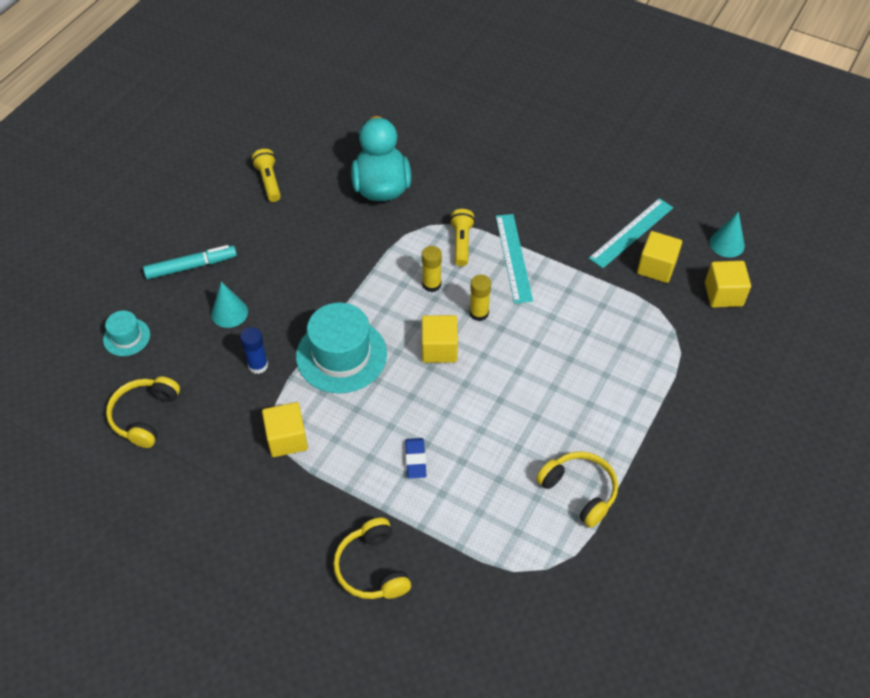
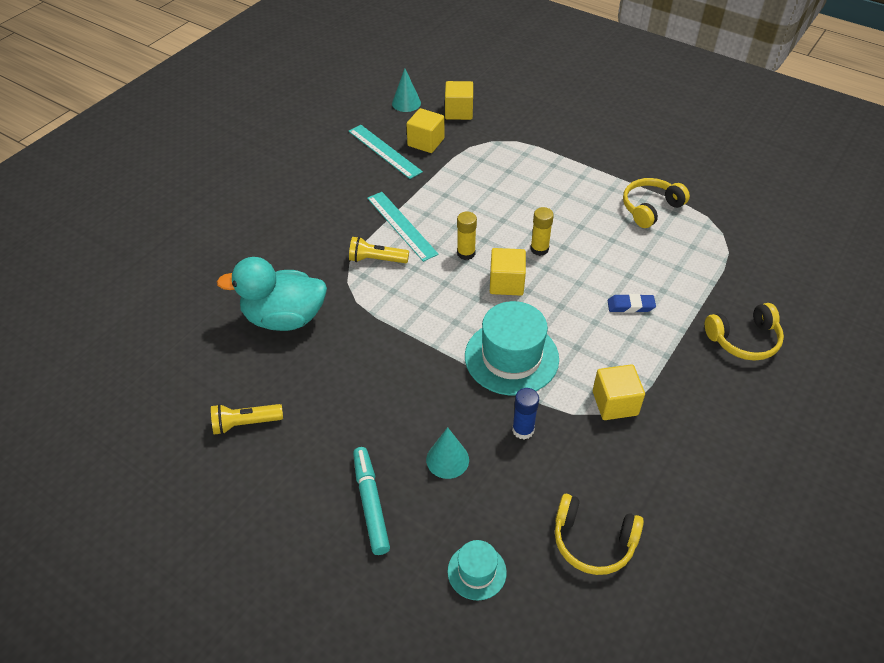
camera: 85 degrees left, 5 degrees down
(431, 284) = (427, 284): yellow glue stick -> yellow glue stick (539, 249)
(513, 257) = (401, 225): turquoise ruler -> turquoise ruler turned 60 degrees clockwise

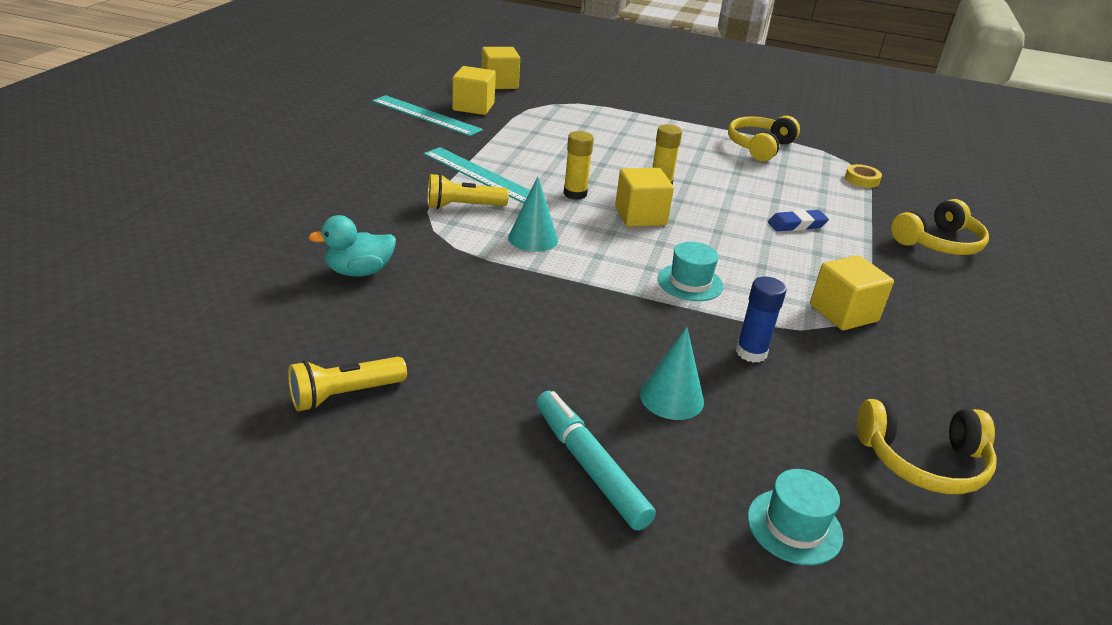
camera: 20 degrees left, 15 degrees down
(284, 318) = (359, 271): turquoise duck -> turquoise duck, size x0.55
(406, 103) = (433, 78): turquoise cone -> turquoise cone (533, 238)
(511, 357) = (690, 282): turquoise hat -> turquoise hat, size x0.52
(721, 257) = (861, 180): none -> yellow tape

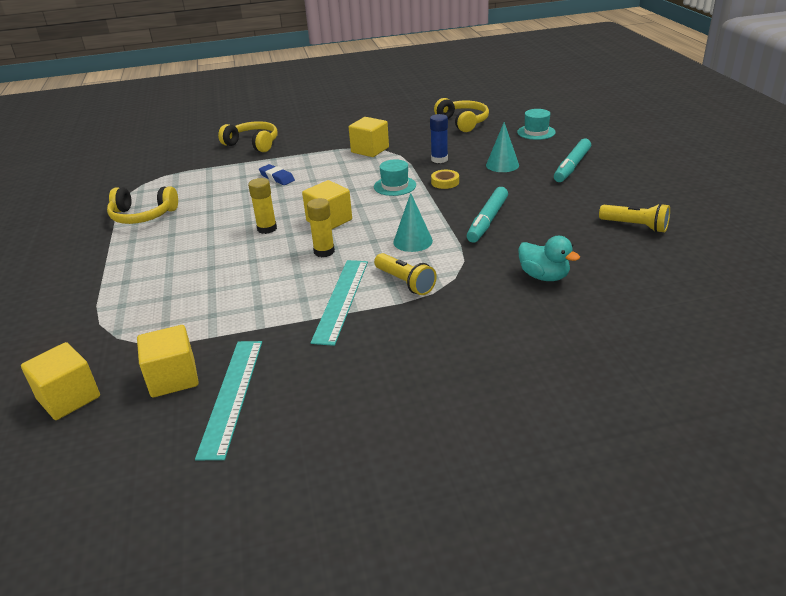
camera: 115 degrees left, 0 degrees up
(516, 299) = (487, 220): none -> turquoise marker
(861, 180) = (175, 174): yellow tape -> yellow tape (445, 182)

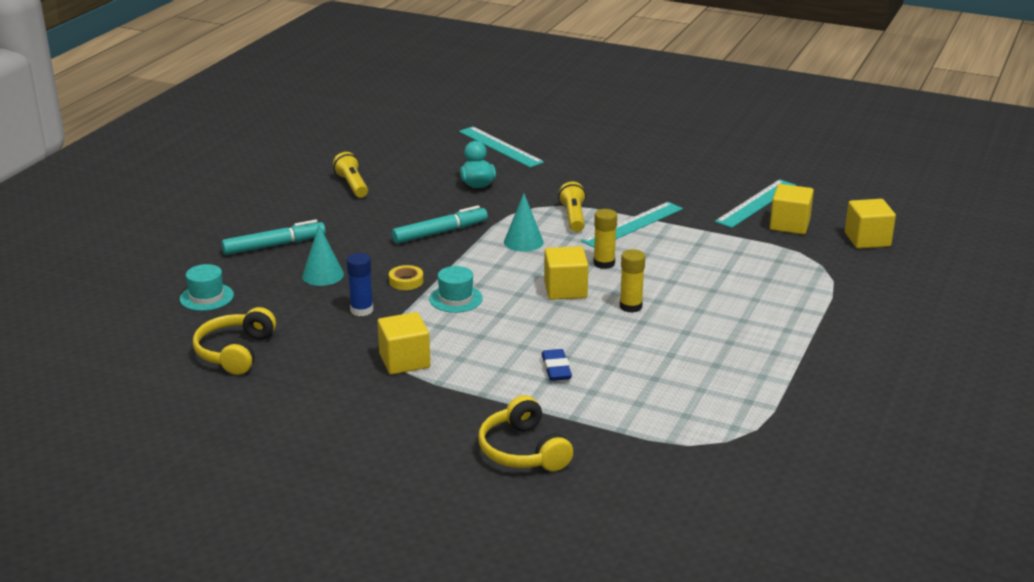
camera: 145 degrees left, 5 degrees down
(142, 216) = (749, 382): yellow headphones -> none
(616, 338) = (500, 147): none -> turquoise ruler

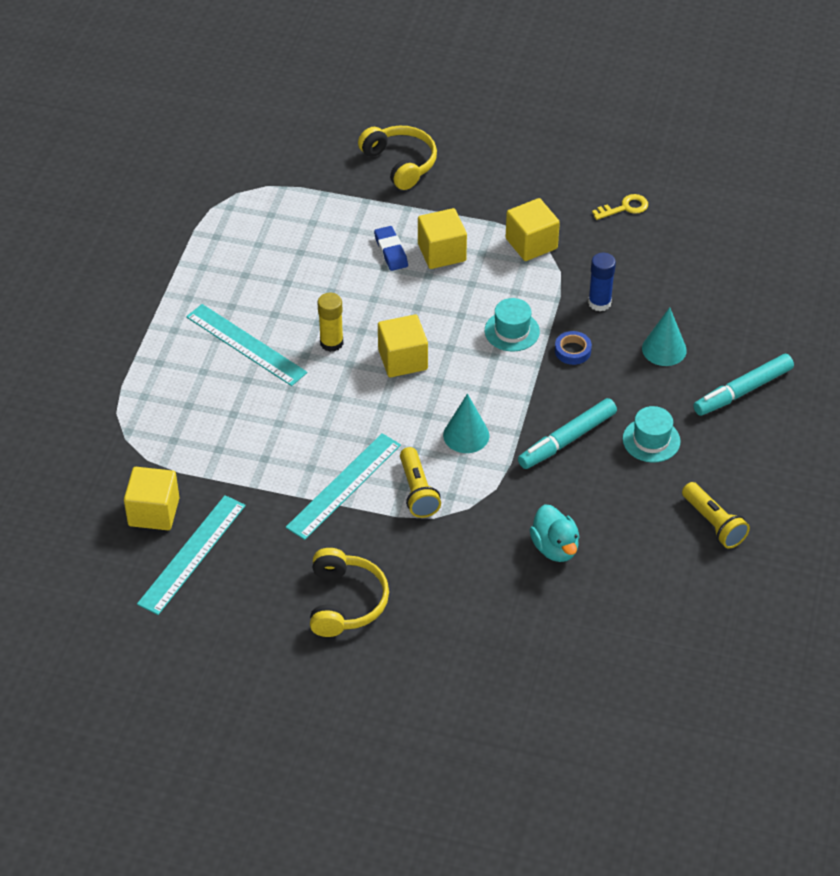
camera: 170 degrees right, 20 degrees up
(206, 297) = (763, 301): turquoise hat -> turquoise hat (651, 440)
(235, 352) = (690, 234): yellow headphones -> yellow headphones (345, 602)
(286, 381) = (625, 208): none -> yellow key
(406, 281) = (572, 351): yellow tape -> blue tape
(500, 147) = (552, 651): turquoise ruler -> turquoise ruler (245, 345)
(604, 263) = (368, 408): yellow glue stick -> none
(867, 239) = (64, 494): yellow cube -> yellow cube (441, 252)

